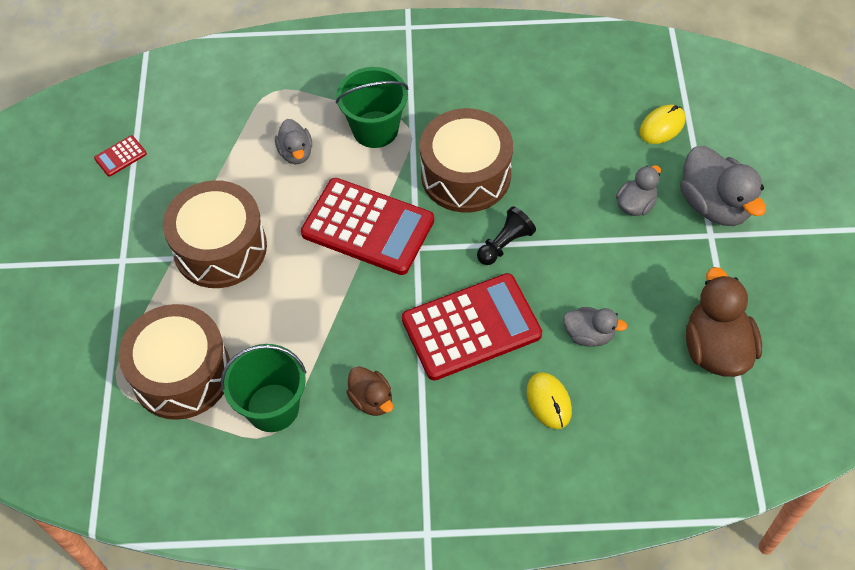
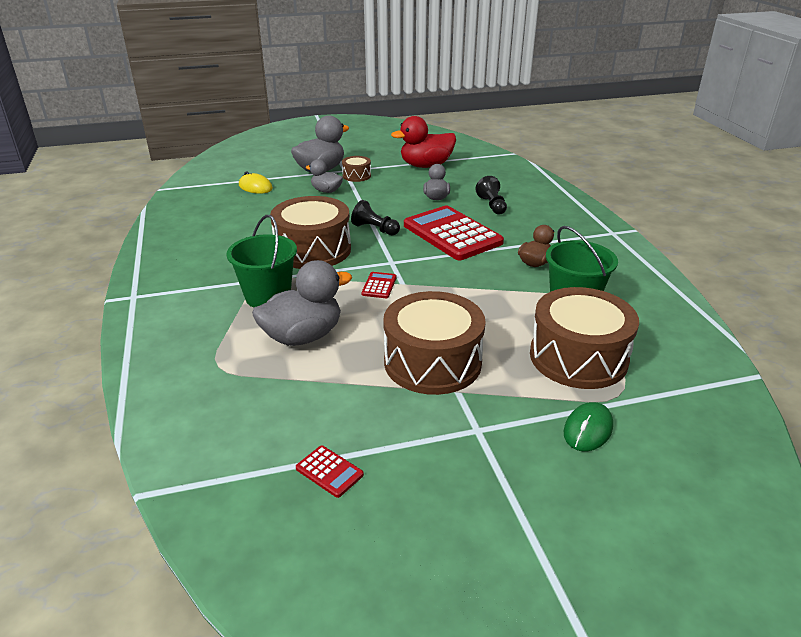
camera: 105 degrees left, 25 degrees down
(88, 341) = (588, 429): none -> green mouse
(296, 153) = (303, 336): grey duck -> grey duck, size x1.75
(368, 227) = (379, 286): red calculator -> red calculator, size x0.40
(549, 401) = (492, 205): yellow mouse -> black pawn
(686, 247) = (356, 176): none -> brown drum
(716, 348) = (426, 166): brown duck -> red duck

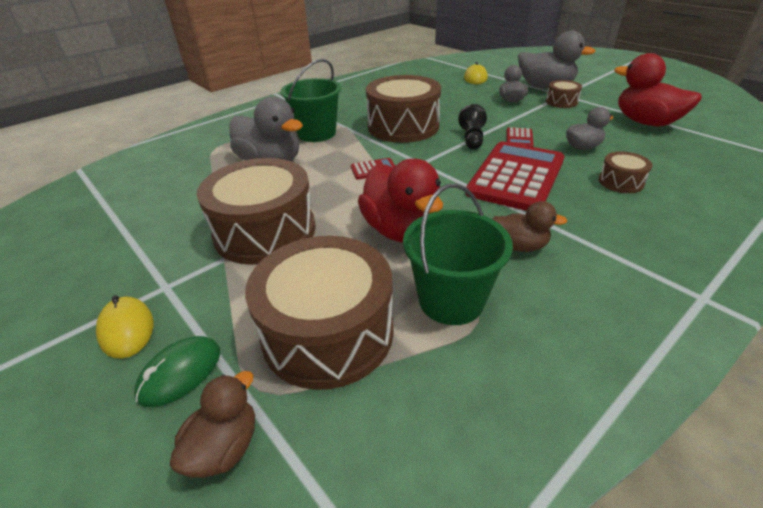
camera: 65 degrees right, 5 degrees up
(329, 471) = (100, 226): red calculator -> red calculator (519, 138)
(483, 299) = (401, 230): none -> red duck
(492, 205) = (621, 182): black pawn -> brown drum
(523, 456) = (126, 329): none -> yellow mouse
(588, 429) = (180, 373): green mouse -> green mouse turned 60 degrees counterclockwise
(659, 416) = (224, 447): none -> brown duck

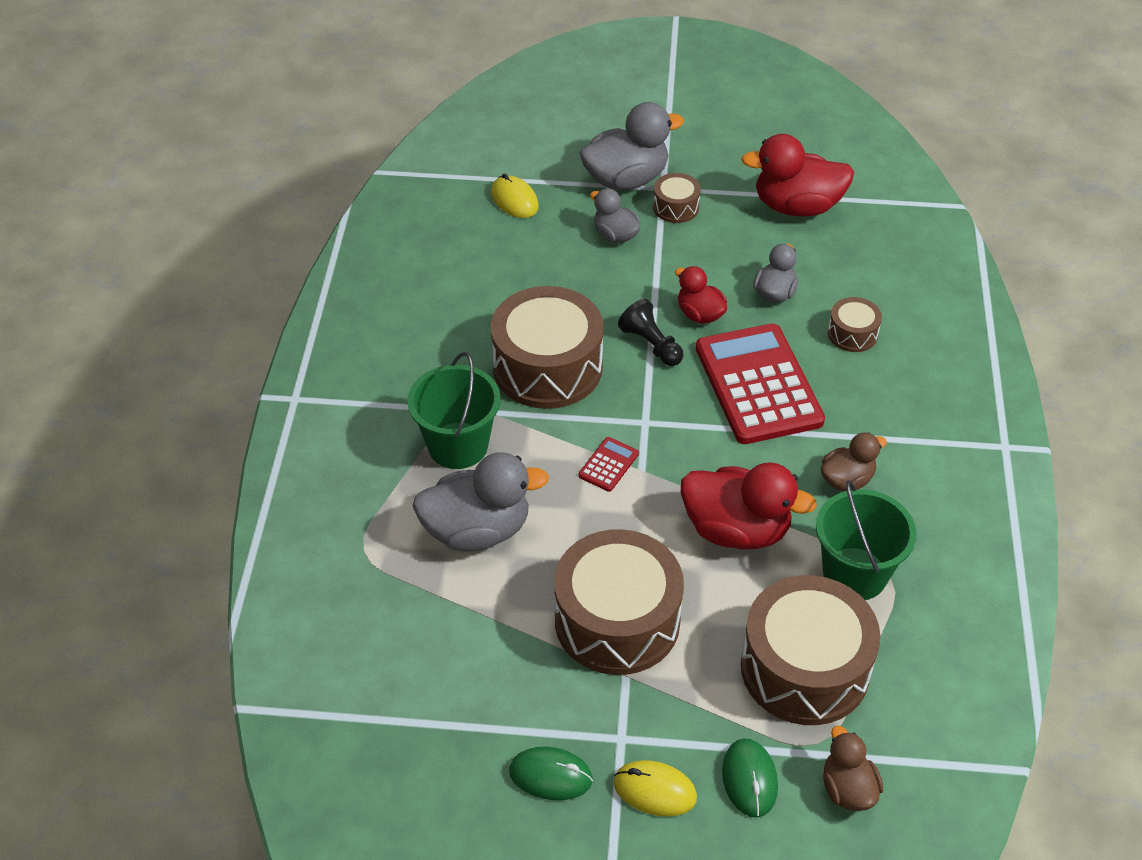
camera: 45 degrees left, 10 degrees up
(105, 277) = (550, 775): none -> green mouse
(519, 138) = (699, 314): red calculator -> red duck

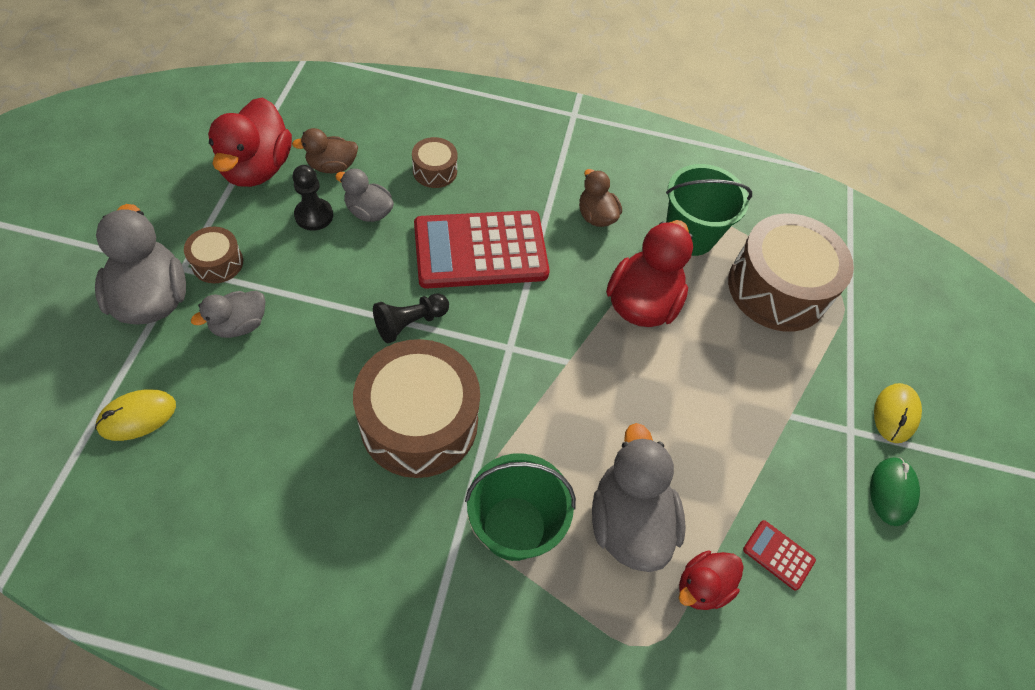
camera: 90 degrees left, 10 degrees up
(608, 465) = (558, 388): red calculator -> red calculator (778, 555)
(617, 620) = (735, 412): brown drum -> none
(699, 314) = (379, 275): red duck -> red duck (702, 586)
(749, 779) = (877, 346): green mouse -> none
(754, 256) = (314, 215): none -> black pawn
(847, 789) = (877, 287): brown duck -> brown duck (332, 166)

